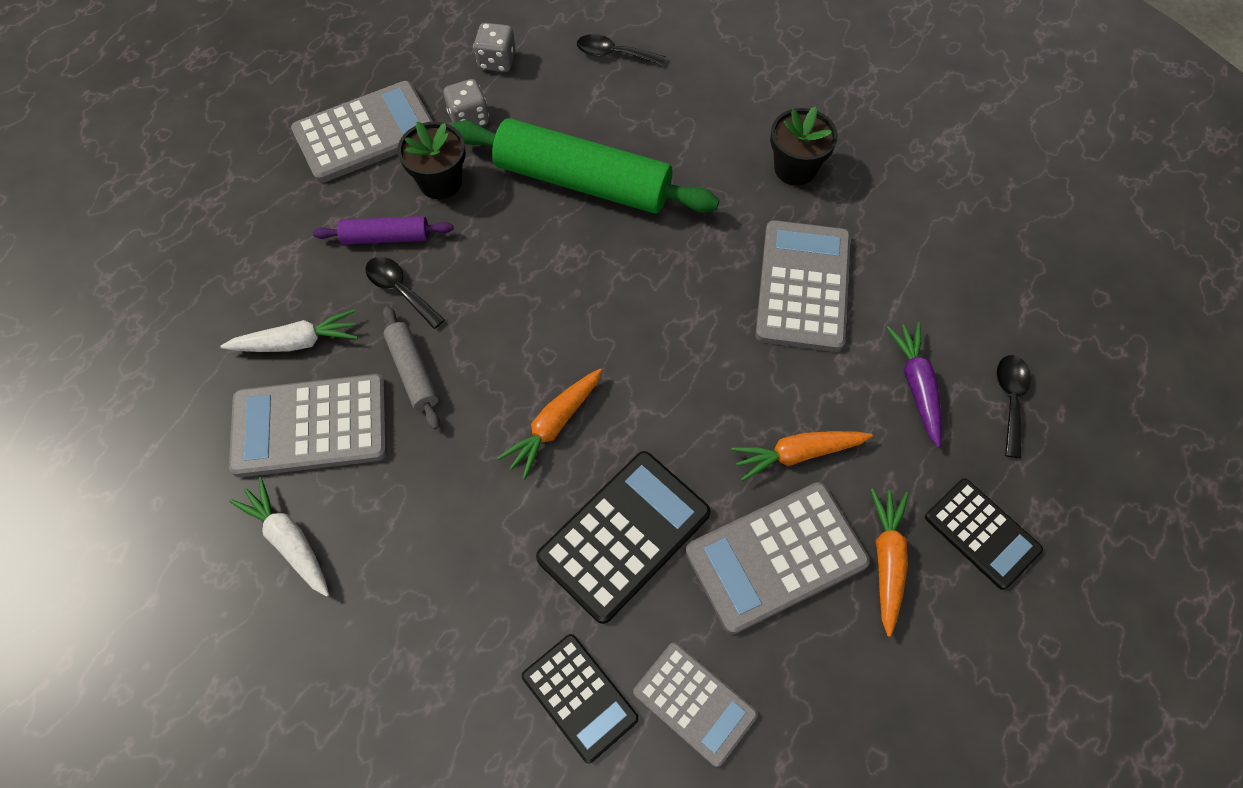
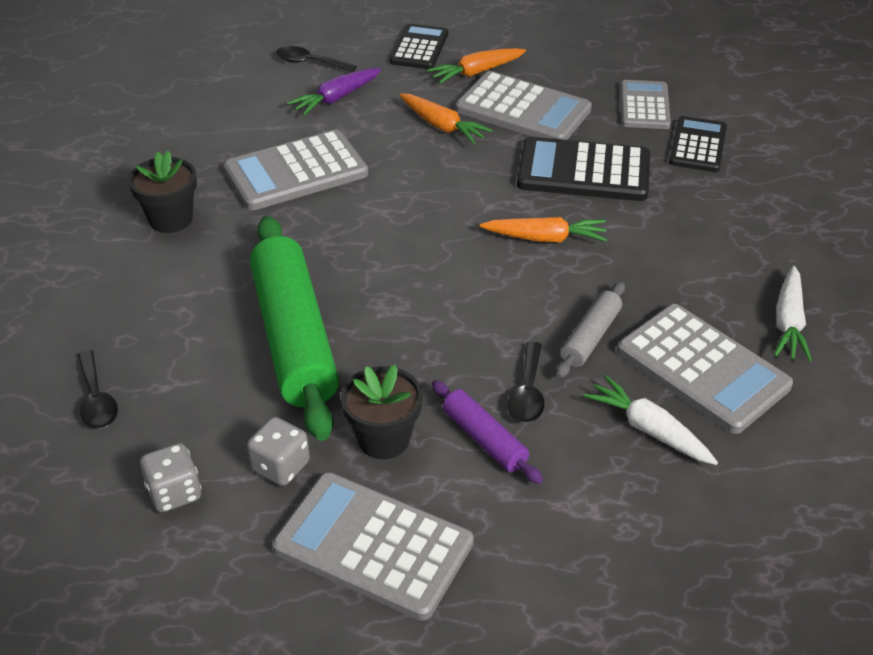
camera: 125 degrees left, 20 degrees down
(1010, 400) = (309, 63): black spoon -> black spoon turned 45 degrees clockwise

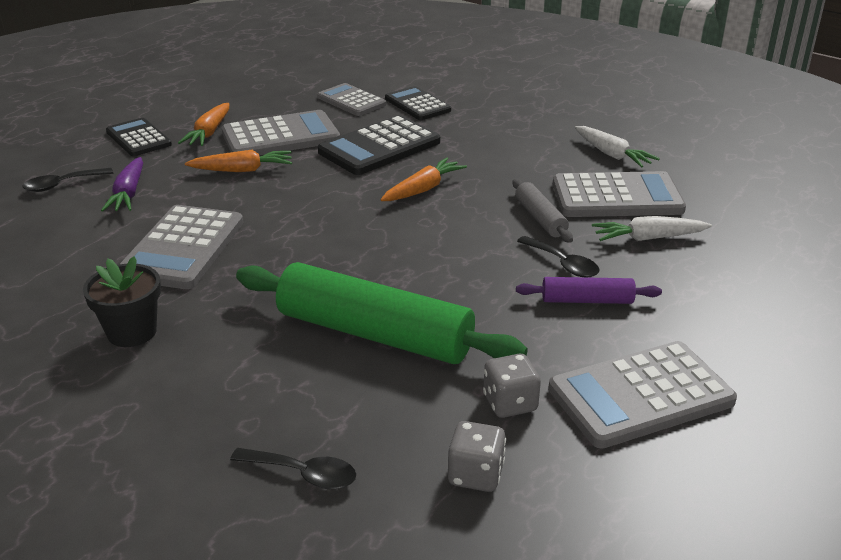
camera: 50 degrees left, 10 degrees down
(383, 439) = (537, 342): black flower pot -> none

